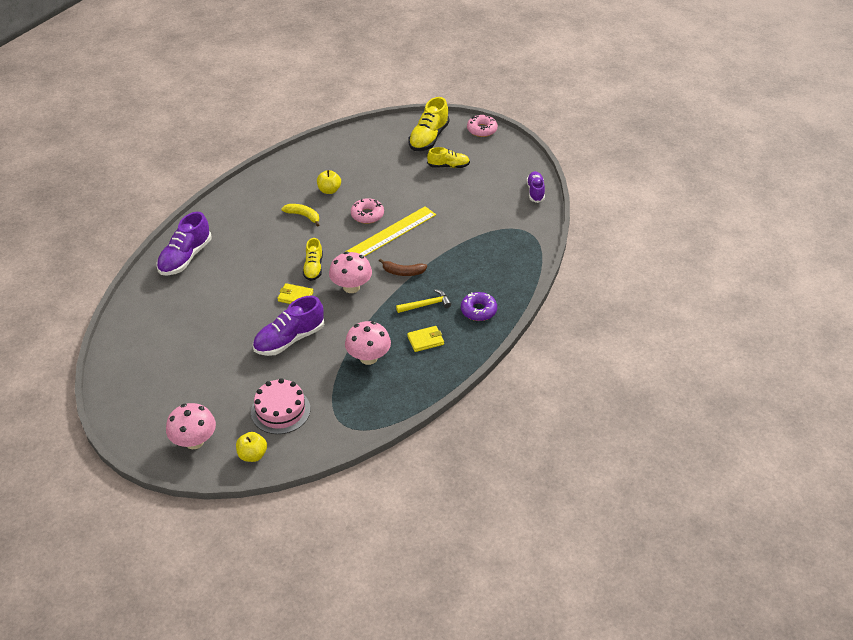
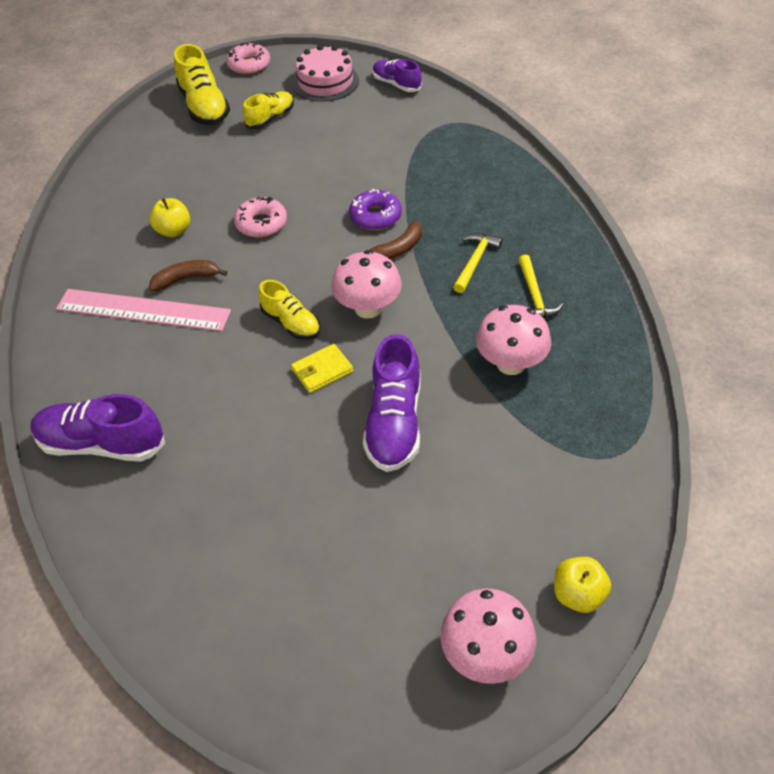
camera: 45 degrees left, 5 degrees up
(185, 258) = (102, 444): purple shoe -> purple shoe turned 120 degrees clockwise
(270, 216) = (143, 310): none -> pink ruler
(280, 410) = (519, 510): pink cake -> pink cake (325, 82)
(303, 216) = (186, 279): yellow banana -> brown banana
(391, 233) = (319, 222): yellow ruler -> none
(425, 340) = (534, 296): yellow wallet -> yellow hammer
(478, 310) = (532, 226): purple donut -> purple donut (375, 216)

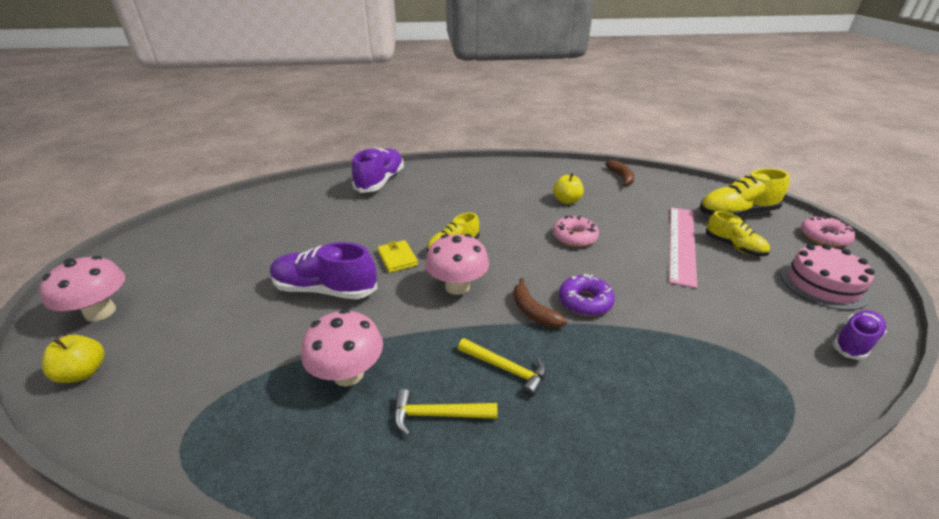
camera: 95 degrees right, 15 degrees down
(143, 310) = (485, 191): pink ruler -> pink ruler (681, 243)
(186, 279) = (513, 205): brown banana -> brown banana (621, 177)

